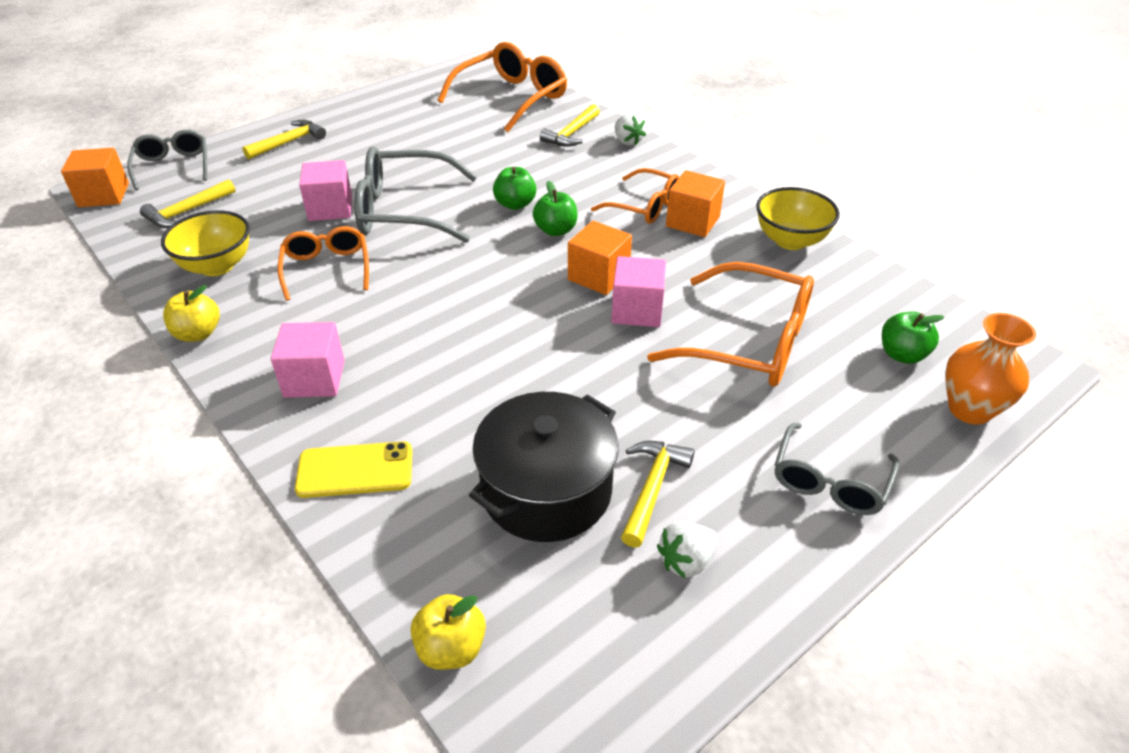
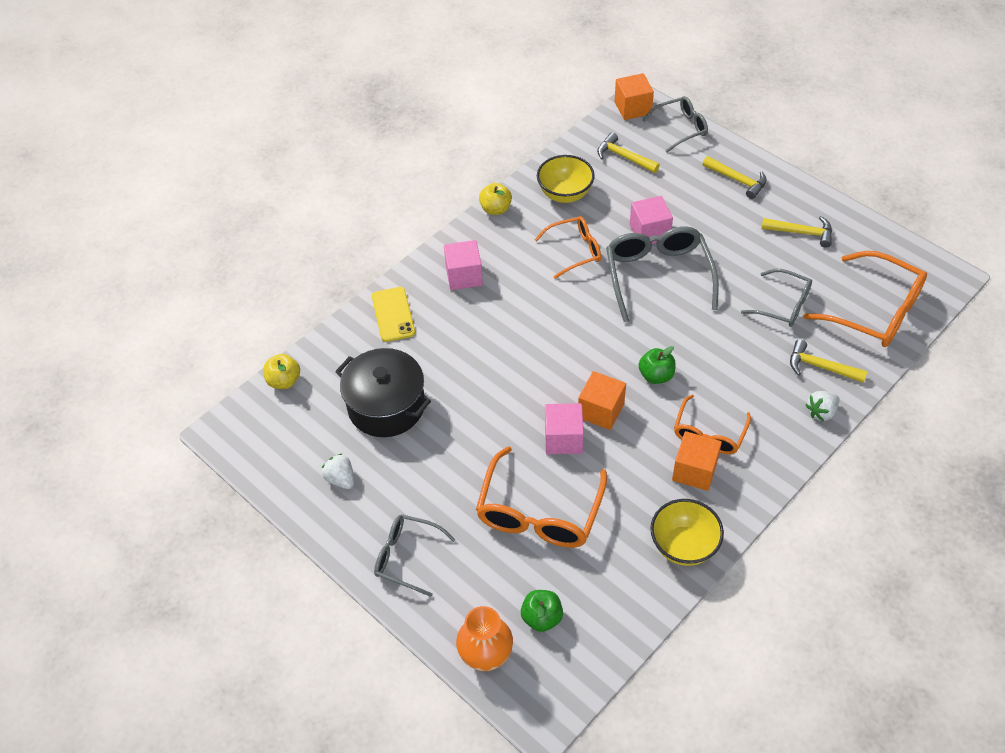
camera: 85 degrees right, 10 degrees up
(484, 141) = (783, 305): none -> grey glasses
(515, 204) = (687, 343): green apple -> none
(652, 489) = (392, 459): yellow hammer -> yellow hammer (801, 232)

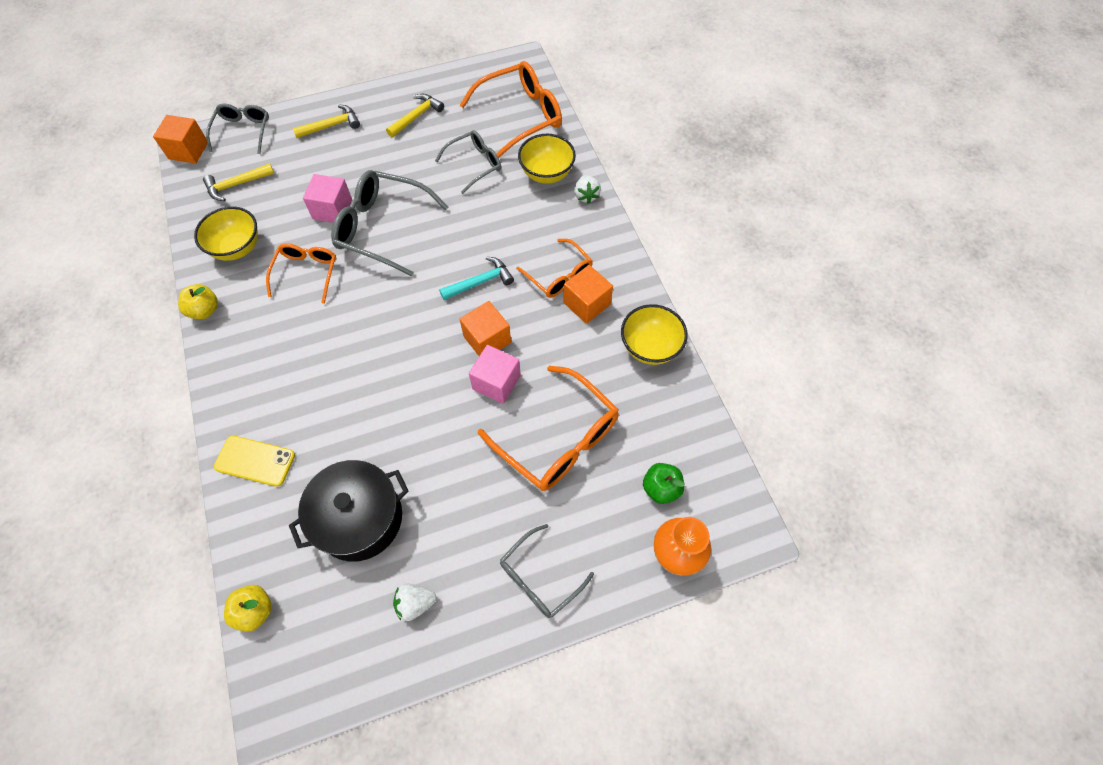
camera: 65 degrees left, 10 degrees up
(464, 276) = (260, 375): pink cube -> none
(656, 375) = (480, 282): green apple -> turquoise hammer
(820, 367) = (546, 174): yellow hammer -> yellow bowl

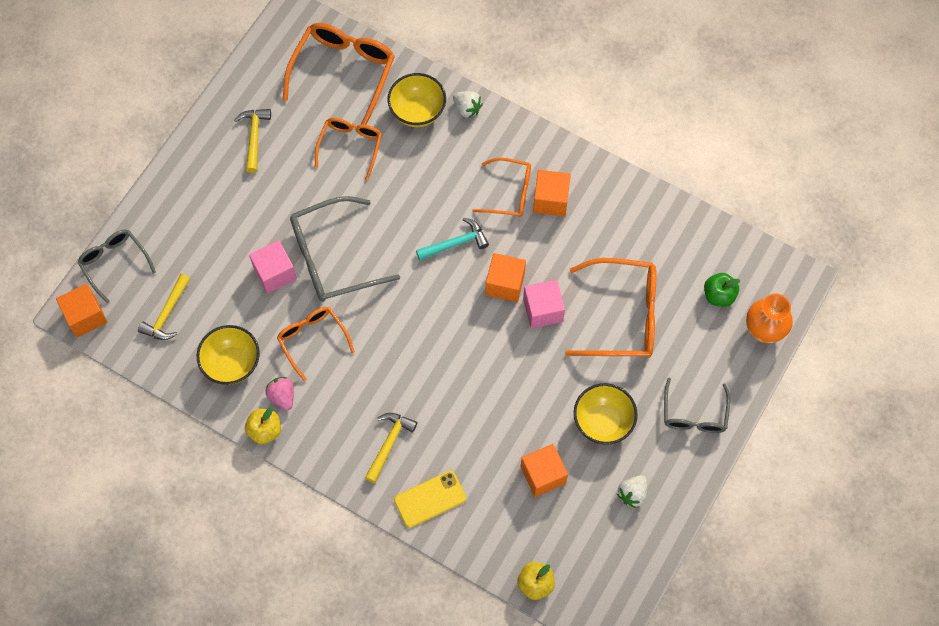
camera: 40 degrees left, 5 degrees up
(243, 296) = (282, 396): none -> pink strawberry
(331, 125) = (188, 200): yellow hammer -> yellow hammer (389, 444)
(359, 518) = (543, 475): black pot -> orange cube
(475, 164) = (350, 146): grey glasses -> orange glasses
(480, 282) = (455, 243): turquoise hammer -> turquoise hammer turned 45 degrees clockwise
(650, 347) = (625, 200): yellow bowl -> yellow bowl (603, 422)

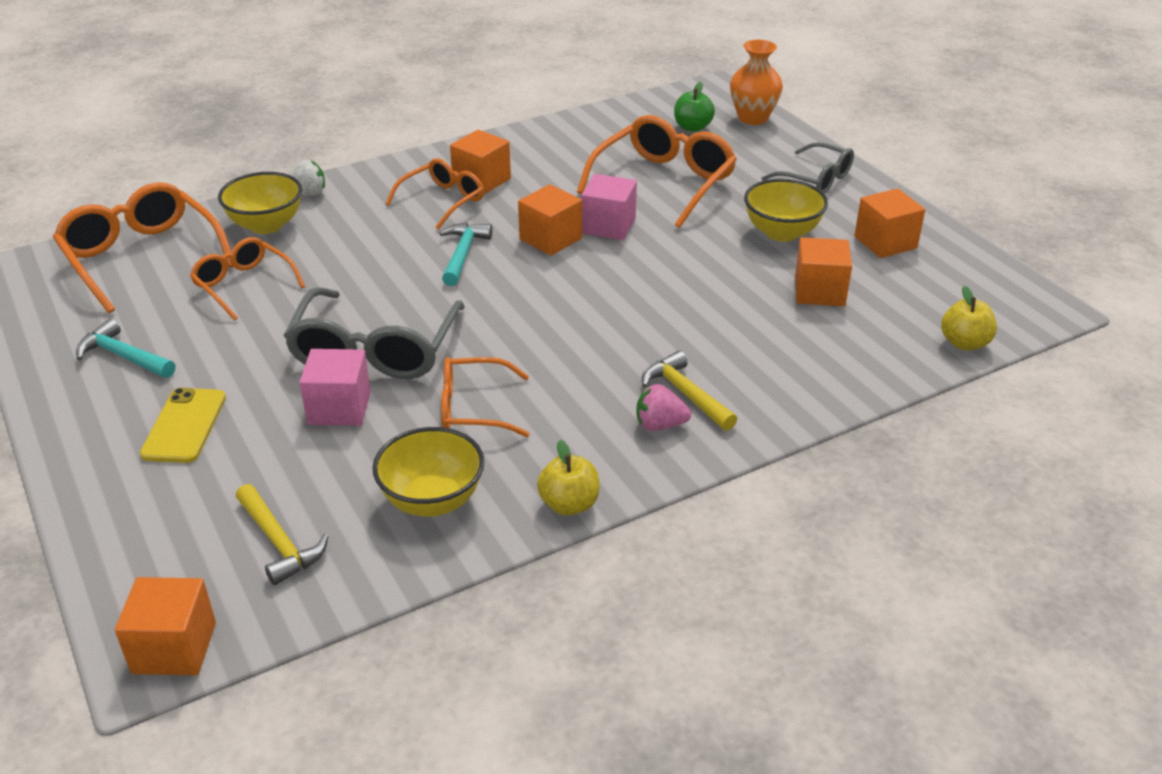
camera: 60 degrees left, 30 degrees down
(114, 263) = (126, 573): grey glasses -> none
(254, 137) = (124, 356): yellow hammer -> turquoise hammer
(282, 396) = (531, 467): pink strawberry -> pink strawberry (659, 425)
(430, 499) = (792, 387): yellow phone -> yellow phone (184, 426)
(632, 494) = (885, 242): white strawberry -> orange cube

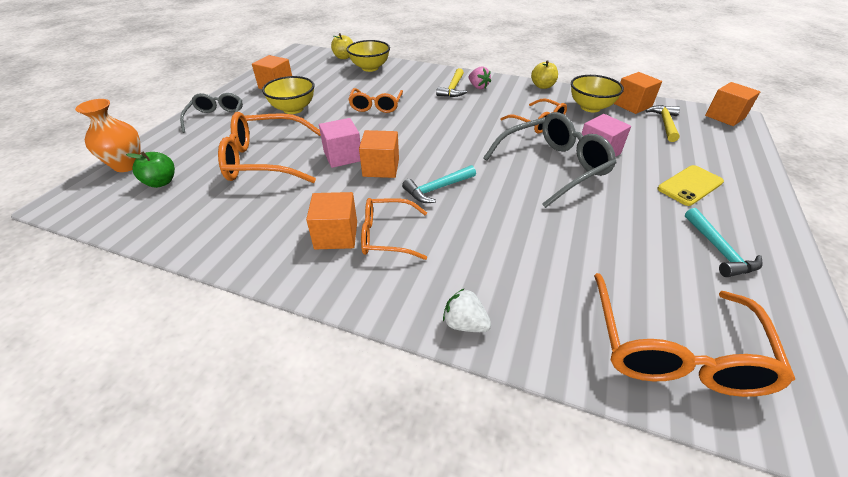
camera: 130 degrees left, 5 degrees up
(243, 285) = (598, 256): orange glasses -> orange glasses (376, 106)
(266, 225) = (534, 309): yellow bowl -> yellow bowl (370, 68)
(819, 291) = (340, 87): orange cube -> orange cube (632, 105)

